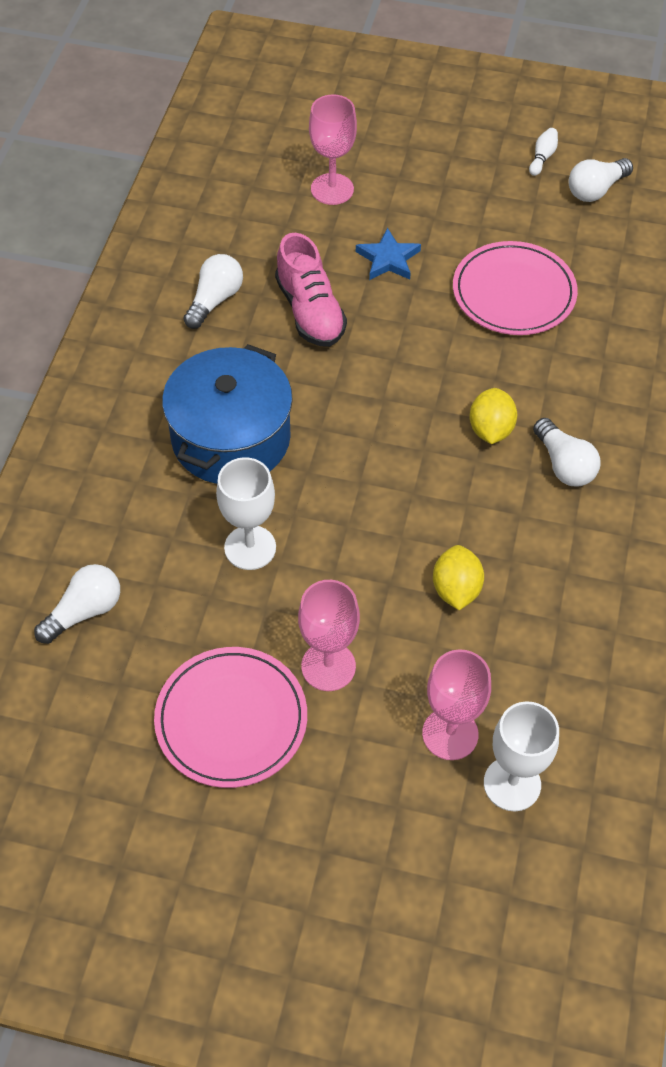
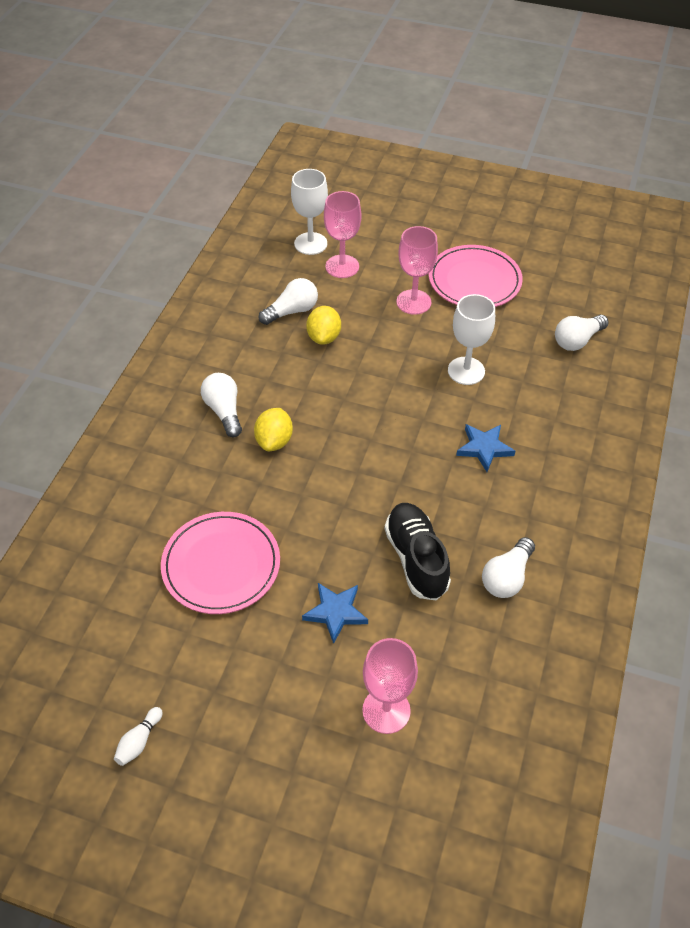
camera: 175 degrees left, 5 degrees down
(231, 438) = (484, 448): blue pot -> blue star
(310, 311) = (416, 559): pink shoe -> black shoe
(595, 190) = (96, 687): white light bulb -> white light bulb (292, 311)

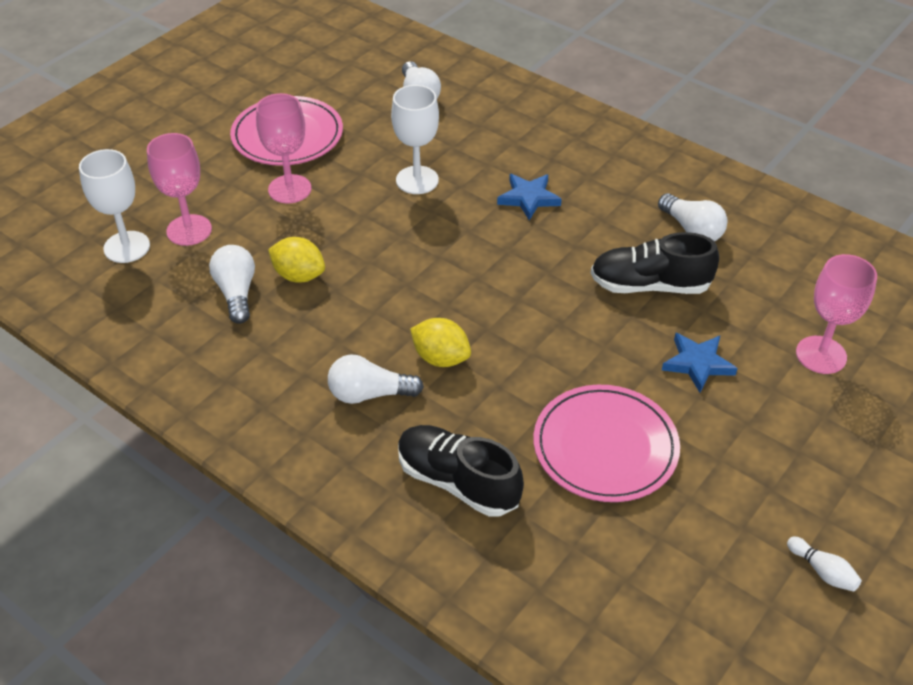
camera: 70 degrees left, 5 degrees down
(160, 483) = (458, 482): none -> black shoe

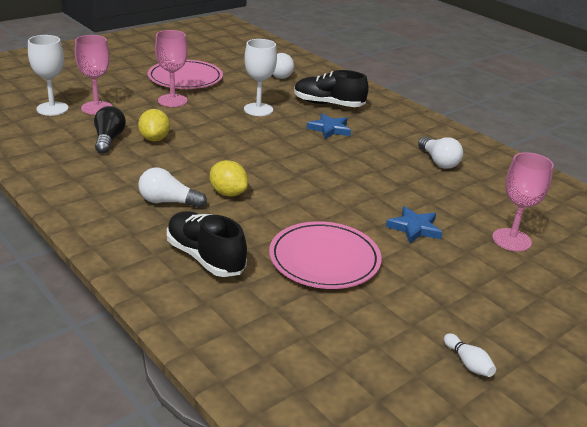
camera: 10 degrees right, 15 degrees down
(236, 293) = (109, 140): white light bulb -> black light bulb
(299, 275) = (154, 139): yellow lemon -> yellow lemon turned 45 degrees clockwise
(650, 285) = (396, 183): black shoe -> black shoe (328, 104)

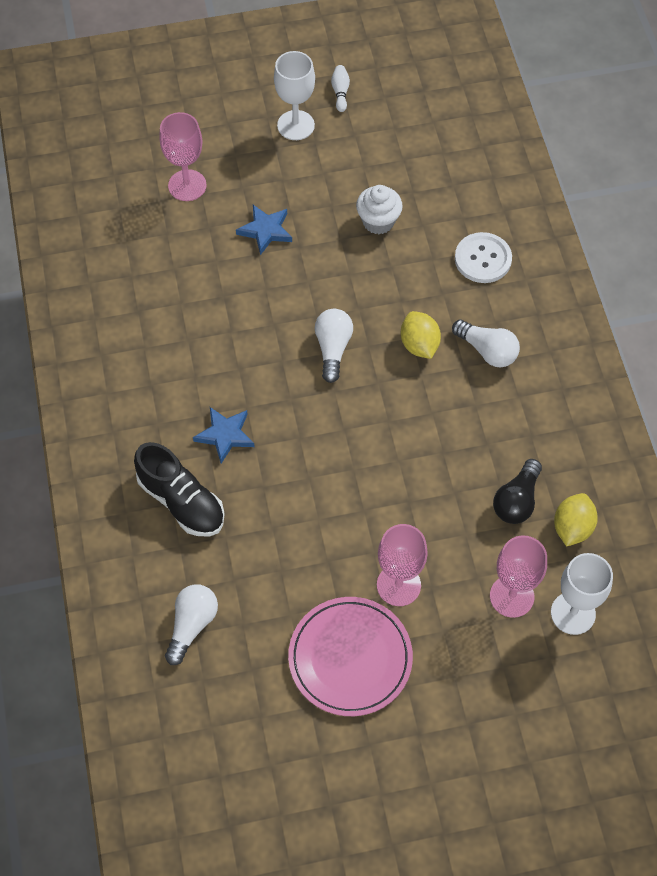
camera: 150 degrees left, 30 degrees up
(154, 139) = (459, 484): yellow lemon -> yellow lemon (572, 527)
(205, 257) = (483, 259): black shoe -> white button
(258, 109) = (290, 518): white goblet -> white goblet (295, 125)
(324, 259) = (378, 221): pink plate -> white cupcake
(438, 162) = (146, 322): white light bulb -> white light bulb (333, 348)

